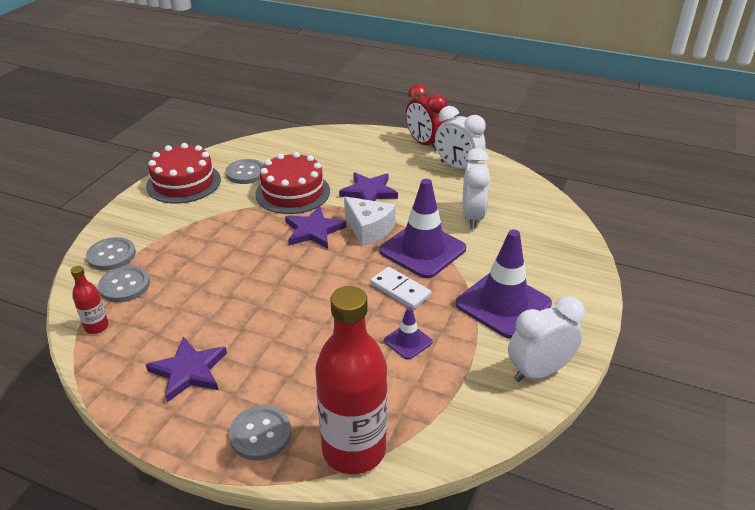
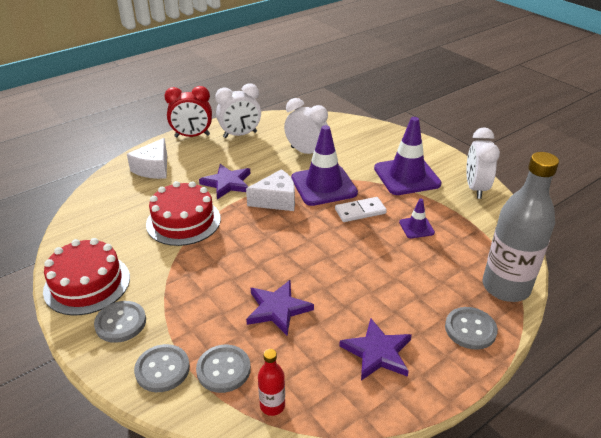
camera: 60 degrees left, 0 degrees up
(246, 173) = (120, 238): grey button -> grey button (120, 323)
(314, 230) = (250, 227): purple star -> purple star (277, 309)
(353, 147) = (153, 168): none -> white cheese
(354, 450) = (506, 287): red bottle -> grey bottle

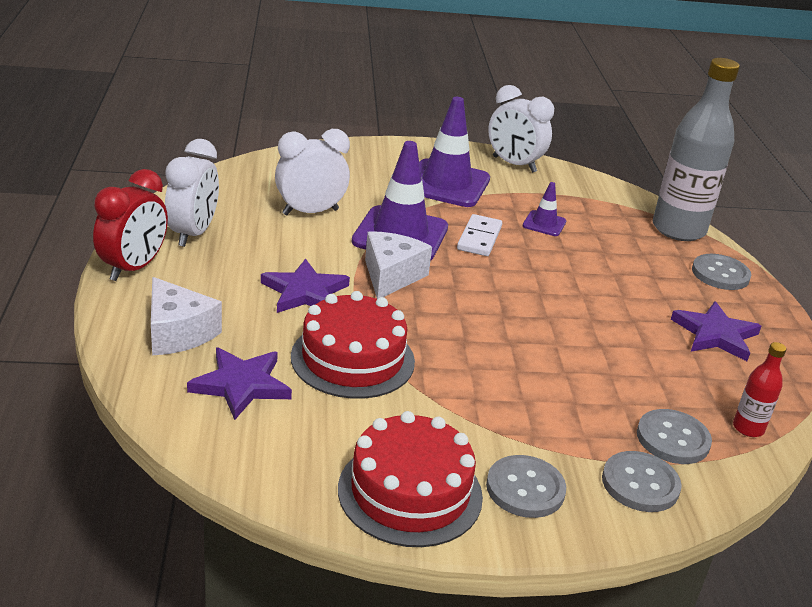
camera: 60 degrees left, 5 degrees down
(277, 309) = (601, 362): purple star -> purple star (241, 385)

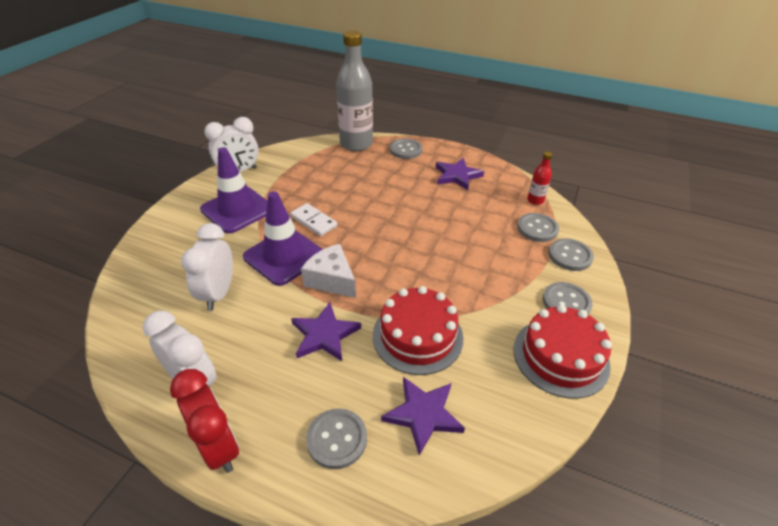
camera: 60 degrees left, 10 degrees up
(177, 333) = (337, 439): white cheese -> grey button
(544, 224) = (316, 188): purple traffic cone -> none

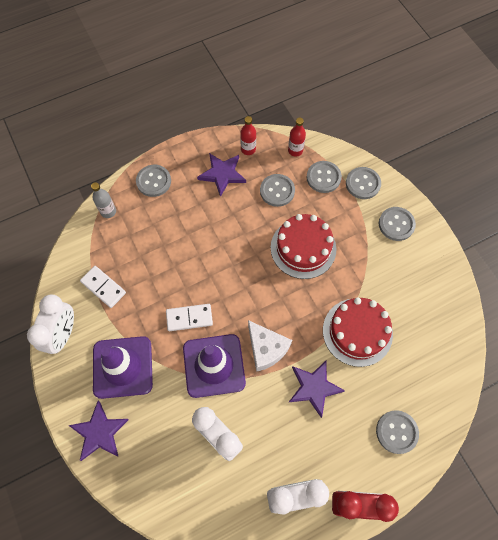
camera: 50 degrees left, 25 degrees up
(294, 170) = (103, 287): none -> white domino
(331, 280) = (266, 349): white cheese -> white cheese turned 120 degrees counterclockwise
(356, 144) = (108, 211): grey bottle -> grey bottle, size x0.44
(423, 414) = (413, 373): purple star -> purple star (100, 432)
(485, 209) = (277, 191): none -> grey button
(497, 177) = (248, 149): none -> red bottle
(560, 356) = (430, 266): red cake -> red cake (303, 248)

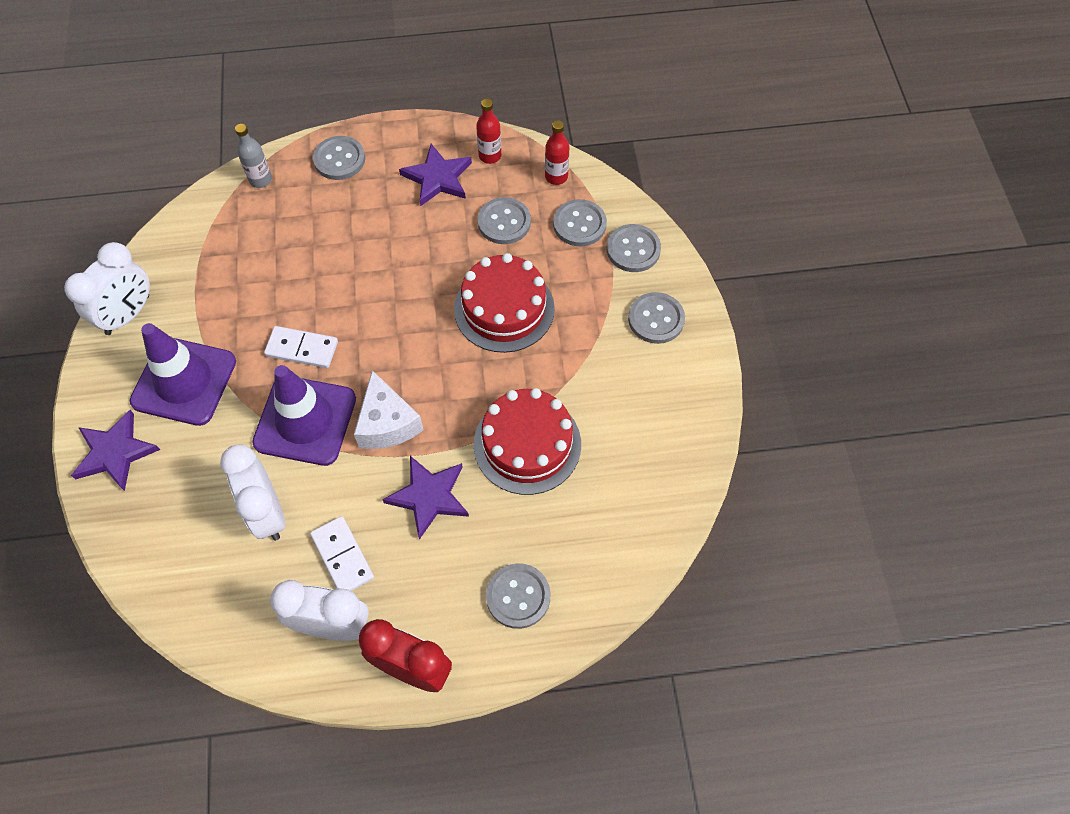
camera: 20 degrees right, 5 degrees down
(103, 287) = (207, 273): white domino -> white domino (342, 556)

